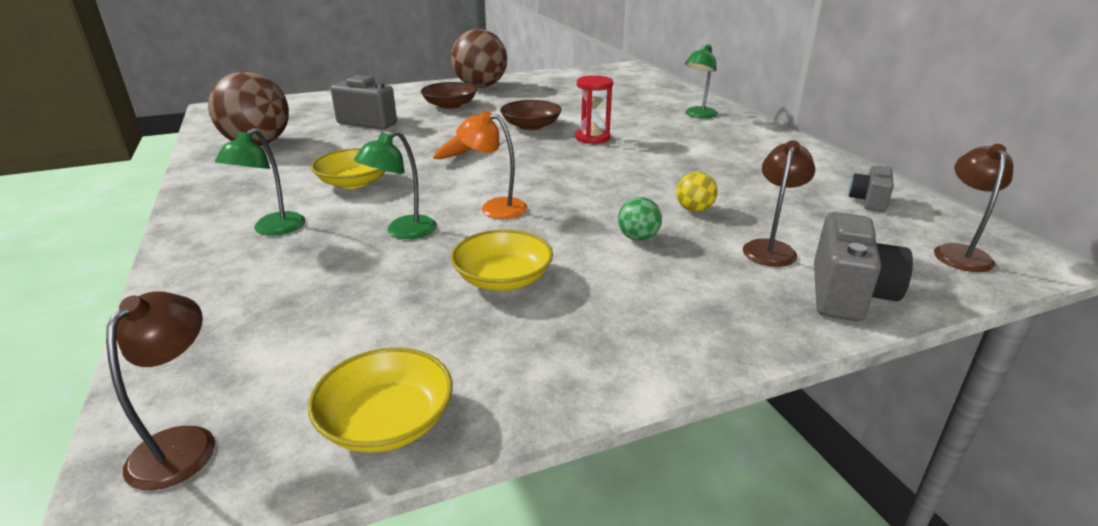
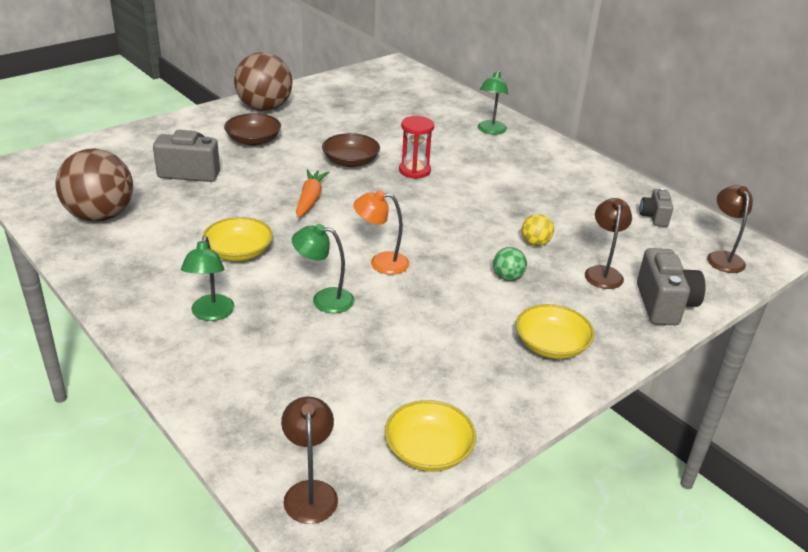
camera: 20 degrees left, 5 degrees up
(403, 232) = (324, 299): green lamp -> green lamp turned 75 degrees clockwise
(503, 278) = (431, 330): yellow bowl -> yellow bowl (551, 345)

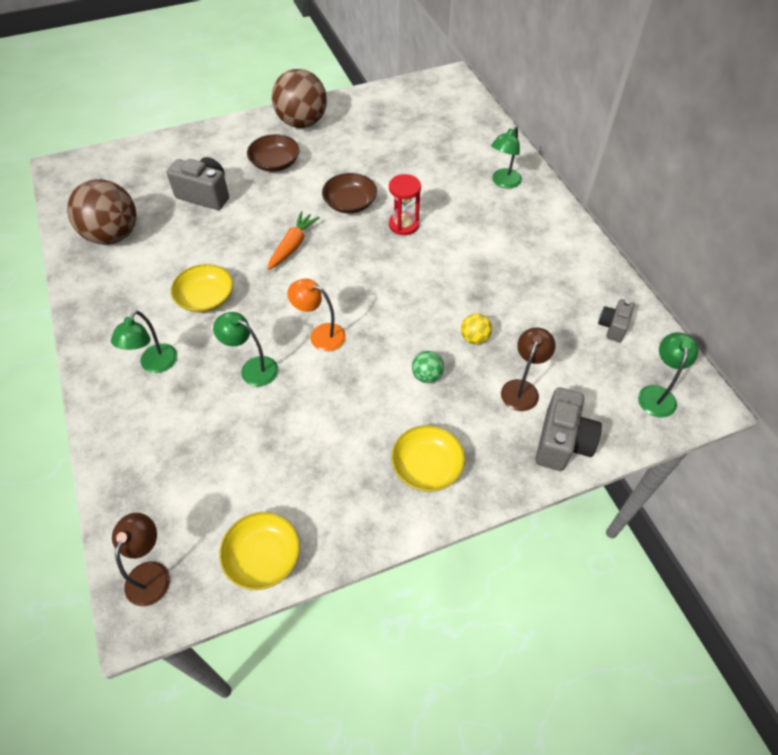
camera: 20 degrees right, 20 degrees up
(723, 257) = (657, 394): brown lamp -> green lamp

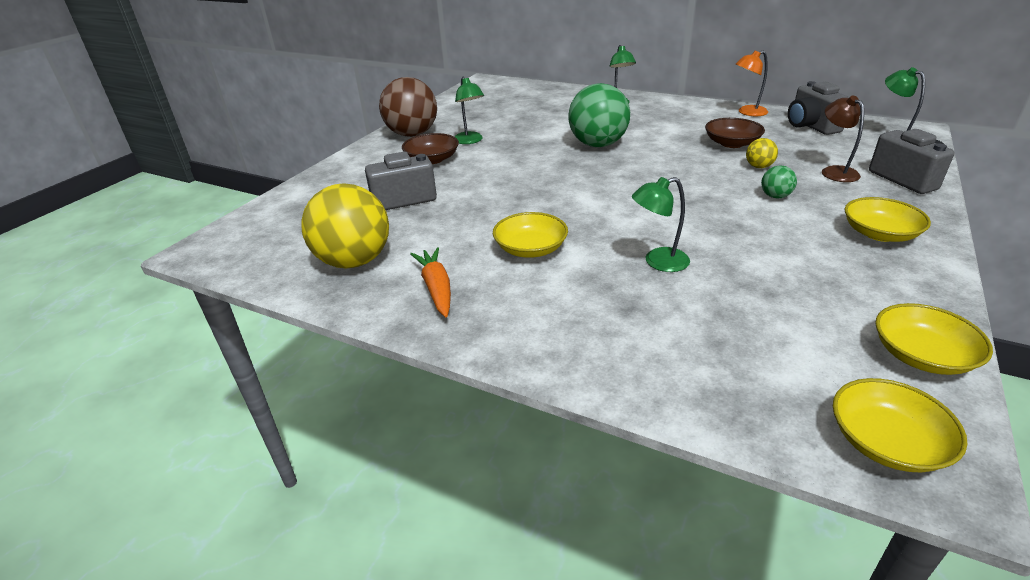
camera: 40 degrees left, 20 degrees down
(113, 235) = (354, 261): brown ball -> yellow ball
(151, 573) = (886, 442): brown lamp -> yellow bowl
(155, 365) = (573, 311): green lamp -> green lamp (470, 141)
(292, 245) = (540, 189): orange carrot -> orange carrot (436, 288)
(320, 335) = (664, 217): orange lamp -> orange lamp (747, 112)
(350, 203) = (537, 152): brown bowl -> brown bowl (731, 143)
(403, 225) = (597, 144): red hourglass -> green ball
(613, 327) = (811, 126): grey camera -> grey camera, size x1.68

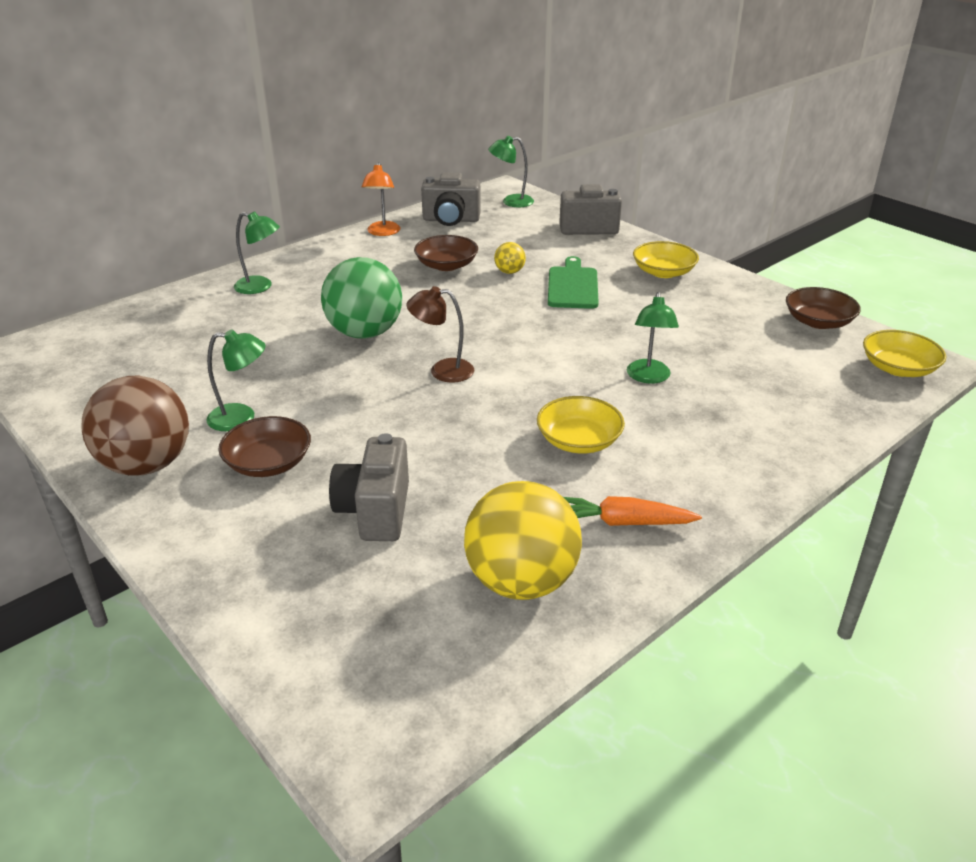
camera: 70 degrees left, 0 degrees up
(775, 196) = (572, 286): green ball -> green cutting board
(834, 171) = (549, 246): brown lamp -> brown lamp (442, 370)
(921, 355) = (818, 322): yellow bowl -> brown bowl

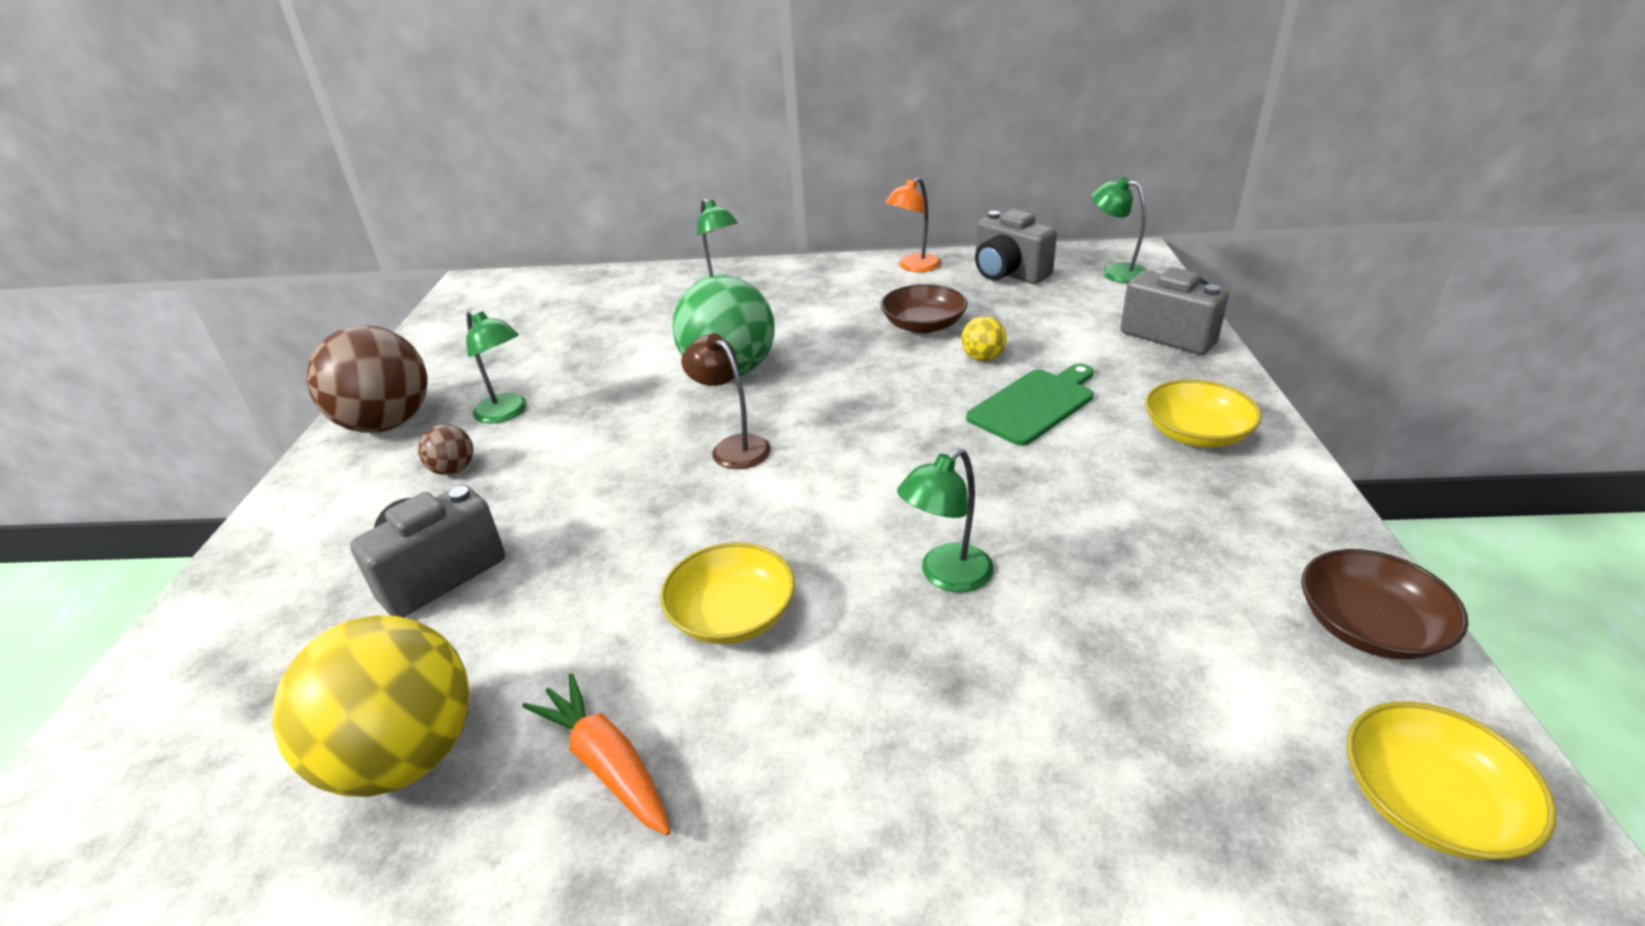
camera: 45 degrees right, 0 degrees up
(268, 463) = (453, 470): brown bowl -> brown ball

